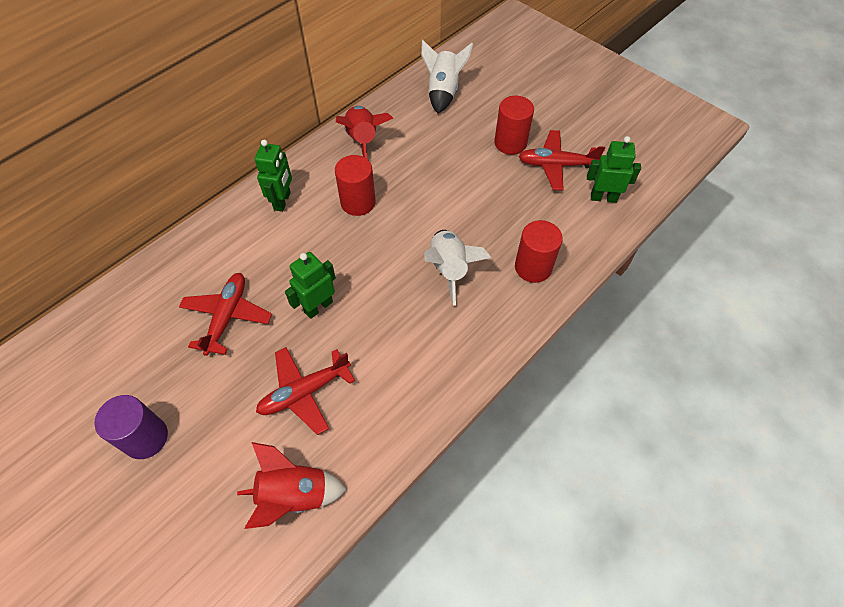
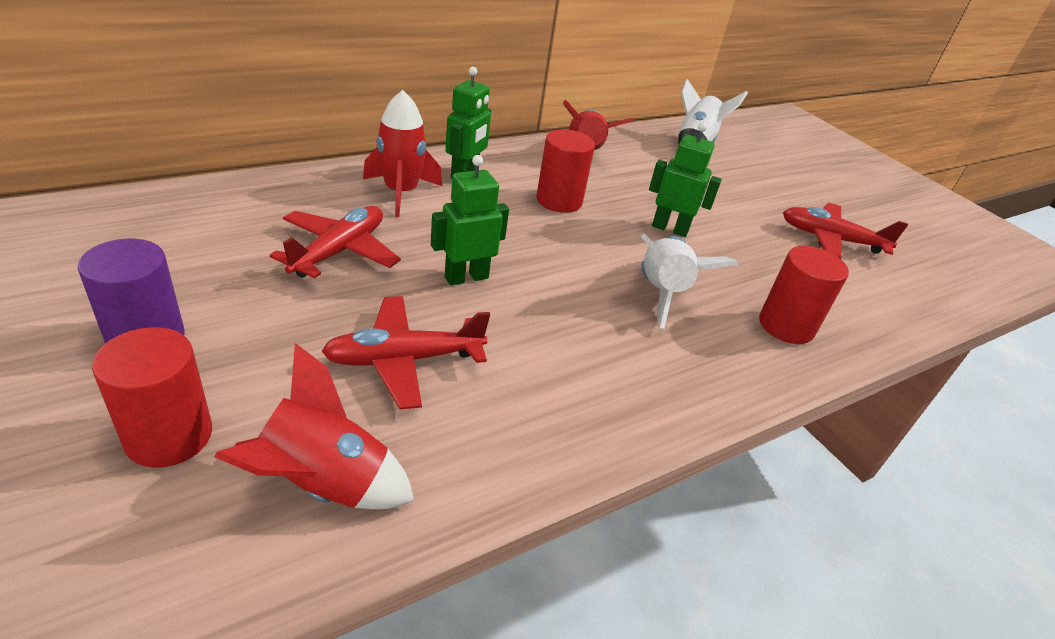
camera: 10 degrees right, 20 degrees down
(245, 241) = (401, 193): none -> red rocket
(510, 143) = (771, 205): red cylinder -> red cylinder (169, 436)
(603, 197) = (896, 286): green robot -> green robot (670, 229)

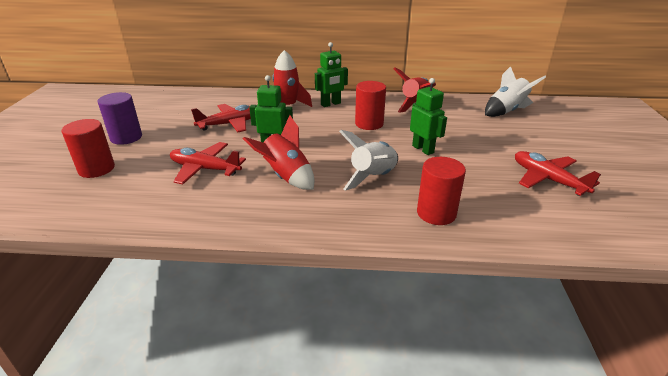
camera: 40 degrees right, 5 degrees down
(323, 484) = (123, 200): red rocket -> red rocket (286, 177)

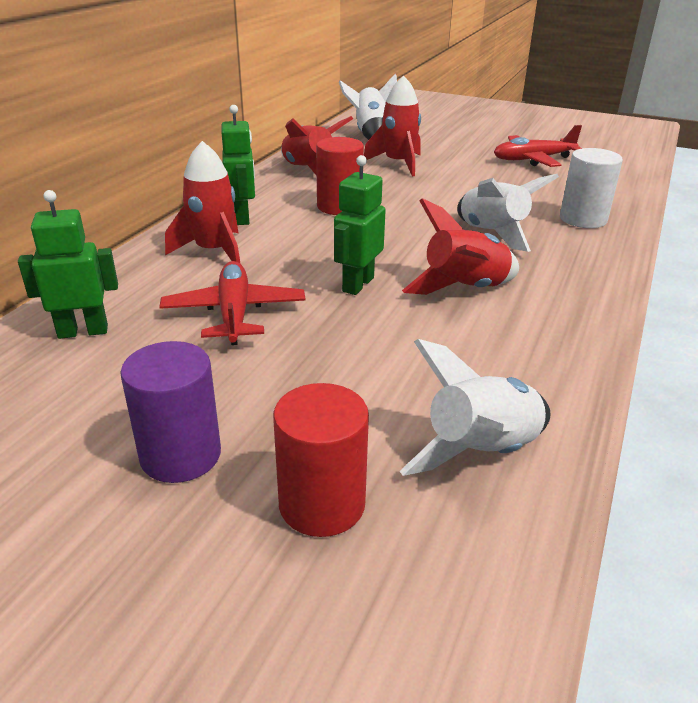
camera: 70 degrees left, 0 degrees up
(129, 200) = (481, 452): none -> white rocket
(205, 169) = (403, 357): red plane -> none
(423, 149) = (437, 193): green robot -> green robot (83, 331)
(436, 213) = (583, 219): red cylinder -> white cylinder
(462, 129) = (398, 164): none -> red rocket

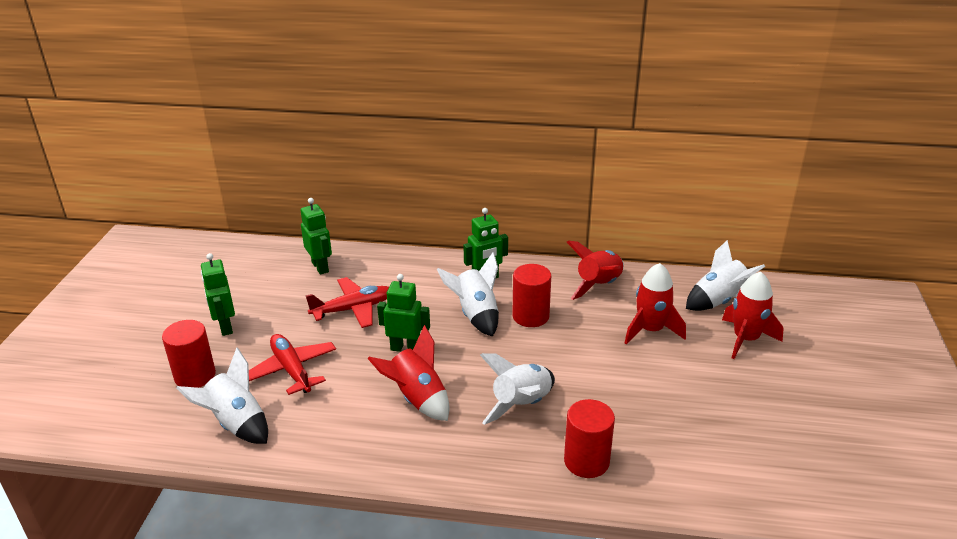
camera: 75 degrees right, 0 degrees up
(180, 455) = (225, 327): purple cylinder -> green robot
(214, 251) = (428, 281): red rocket -> red rocket (745, 339)
(315, 233) = (476, 315): none -> white rocket
(533, 159) = (735, 418): red plane -> red plane (292, 370)
(583, 219) = (586, 461): white cylinder -> red cylinder

